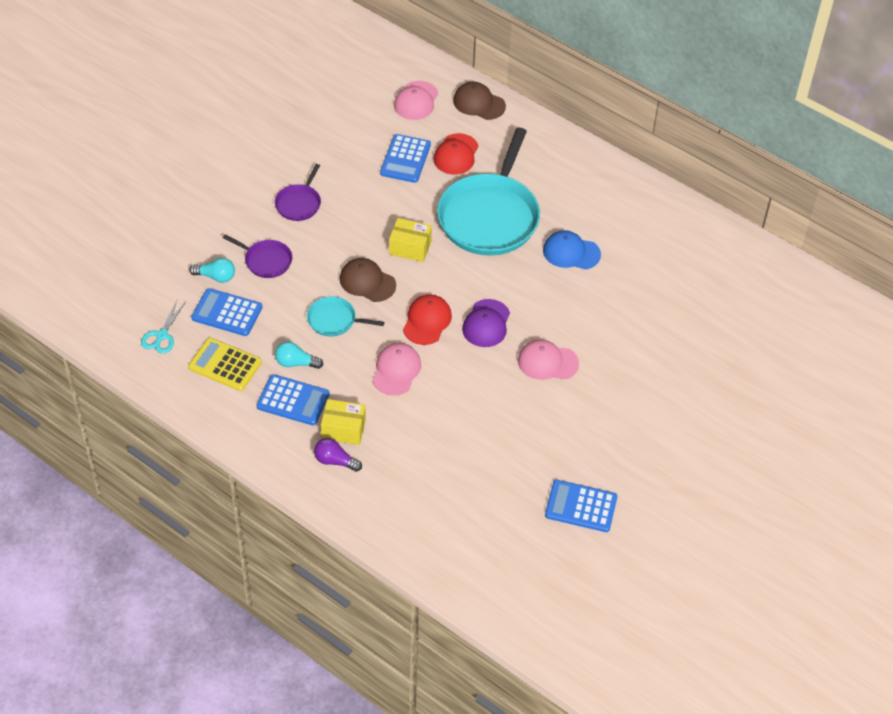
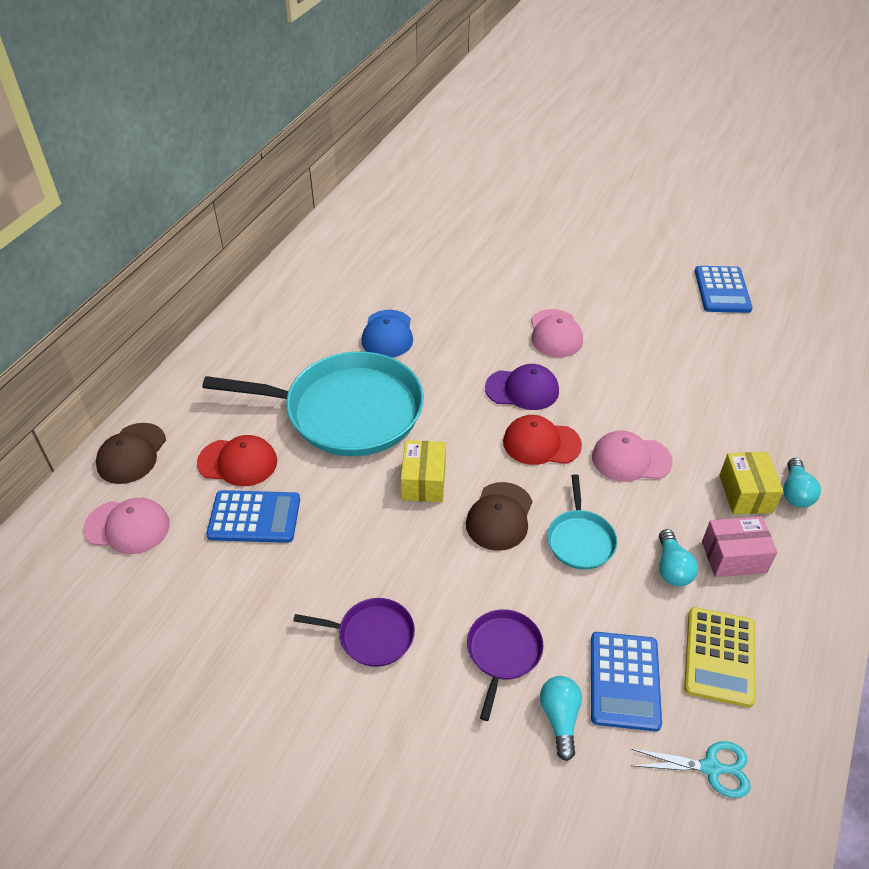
camera: 100 degrees left, 5 degrees down
(293, 400) = (733, 557): blue calculator -> pink box
(335, 461) = (795, 492): purple light bulb -> turquoise light bulb

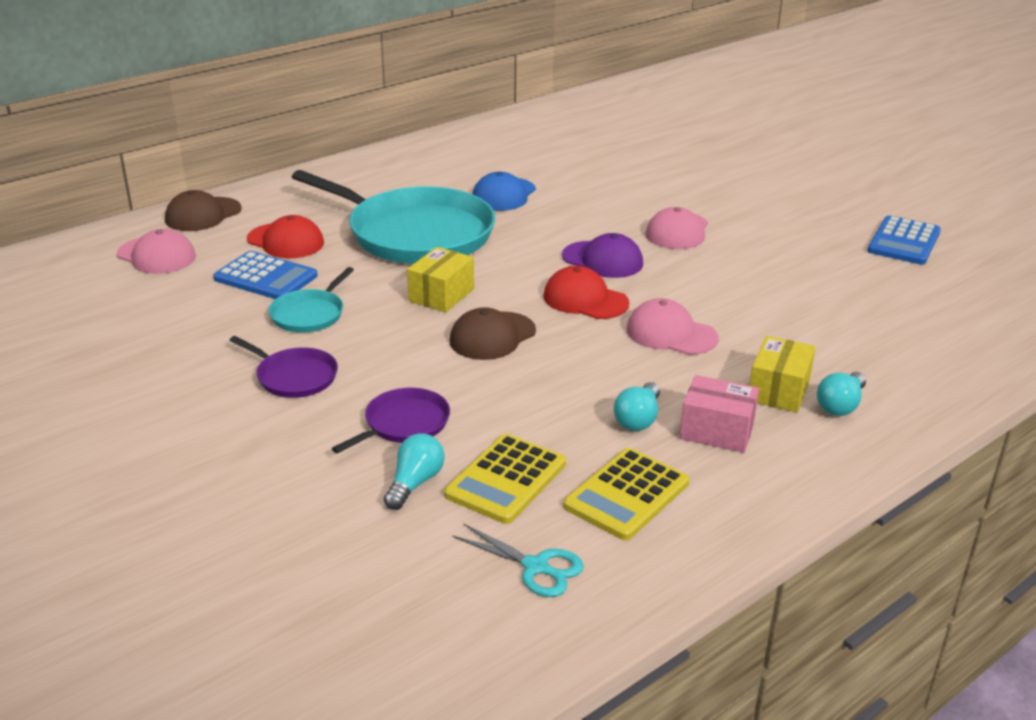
camera: 25 degrees right, 15 degrees down
(580, 539) = (559, 373): turquoise pan -> turquoise pan (310, 314)
(624, 681) = (506, 479): blue calculator -> yellow calculator

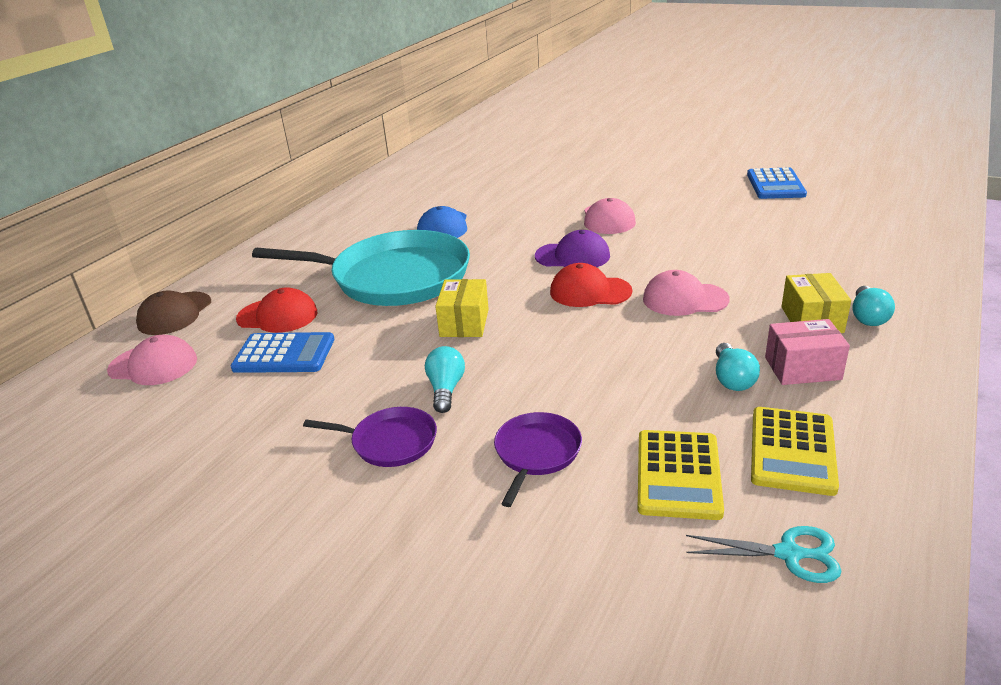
camera: 20 degrees left, 0 degrees up
(310, 314) = (356, 376): turquoise pan -> none
(414, 483) = (600, 510): turquoise light bulb -> turquoise light bulb (446, 389)
(492, 336) = (542, 345): brown cap -> none

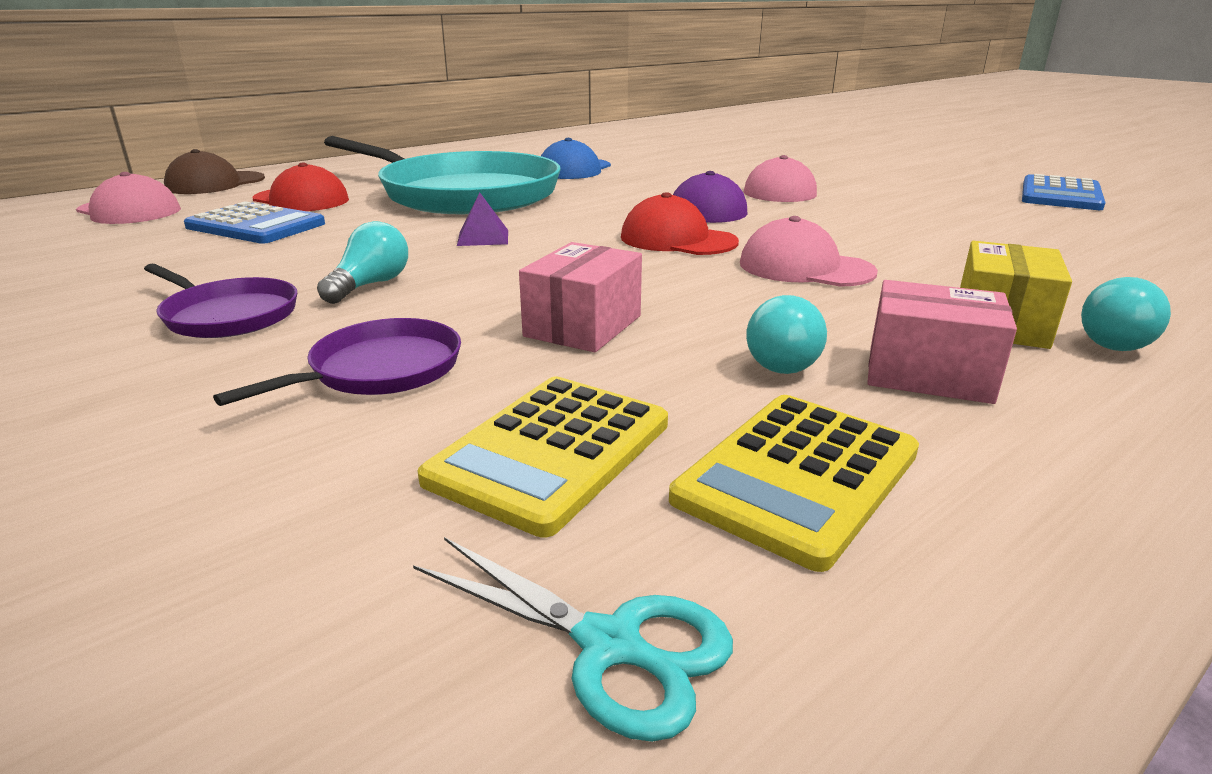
camera: 20 degrees right, 5 degrees down
(464, 323) = (483, 237): yellow box -> purple pyramid
(609, 386) = (583, 326): none -> pink box

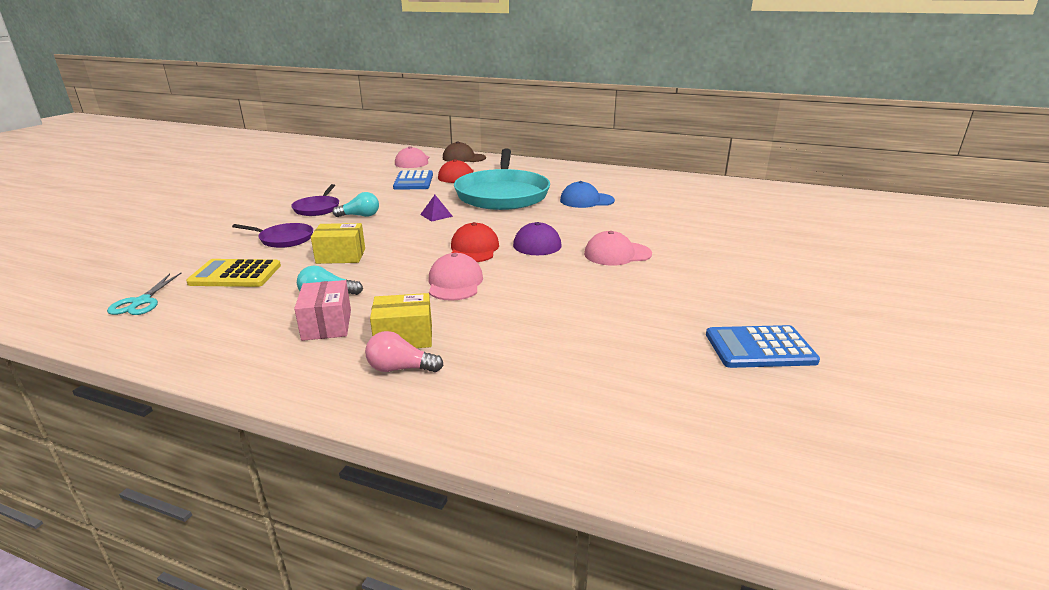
camera: 60 degrees right, 0 degrees up
(583, 326) = (341, 256): pink box -> yellow box
(797, 476) = (229, 311): yellow calculator -> none
(1114, 340) = (400, 368): turquoise light bulb -> pink light bulb

